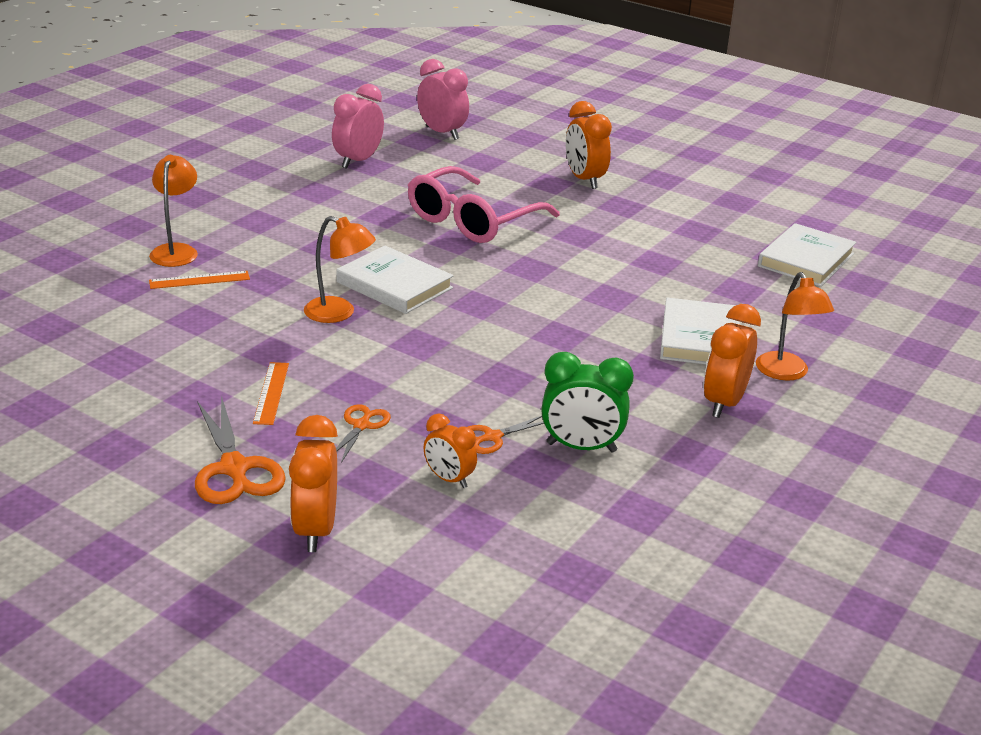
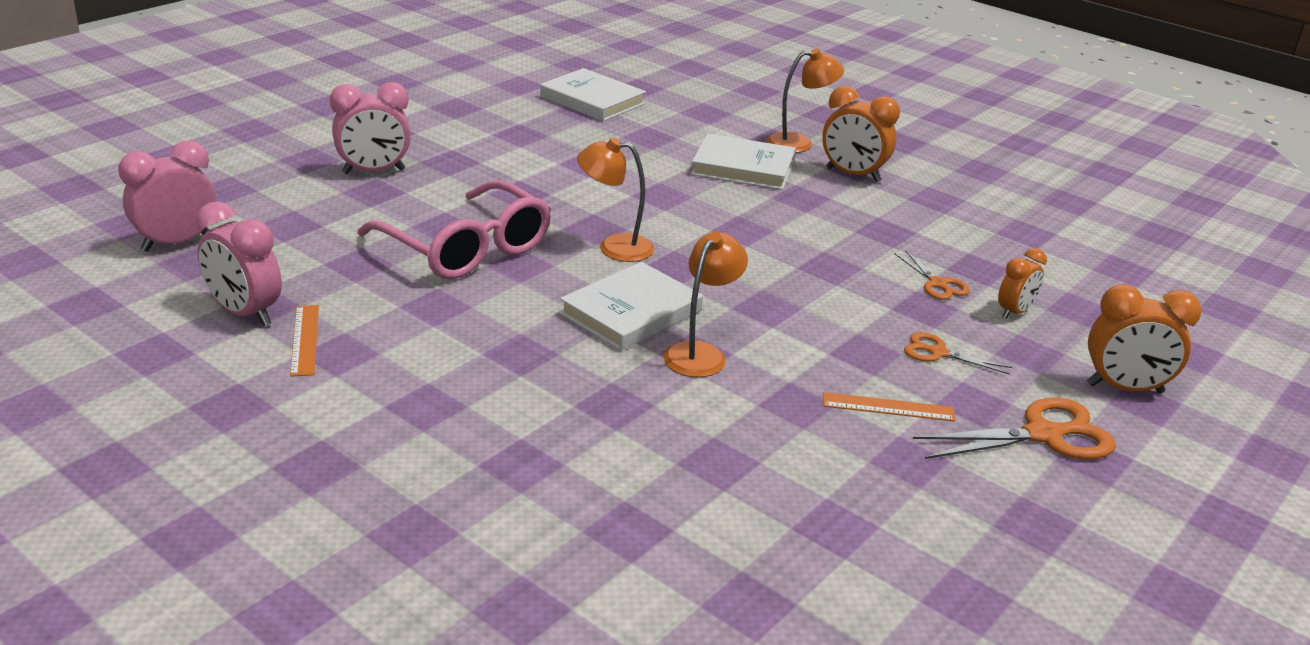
camera: 85 degrees left, 0 degrees up
(176, 251) = (512, 482): orange lamp -> orange lamp (614, 247)
(199, 280) = (608, 459): orange ruler -> orange ruler (305, 340)
(581, 447) = (941, 244): green clock -> none
(584, 180) = (373, 171): orange clock -> pink clock

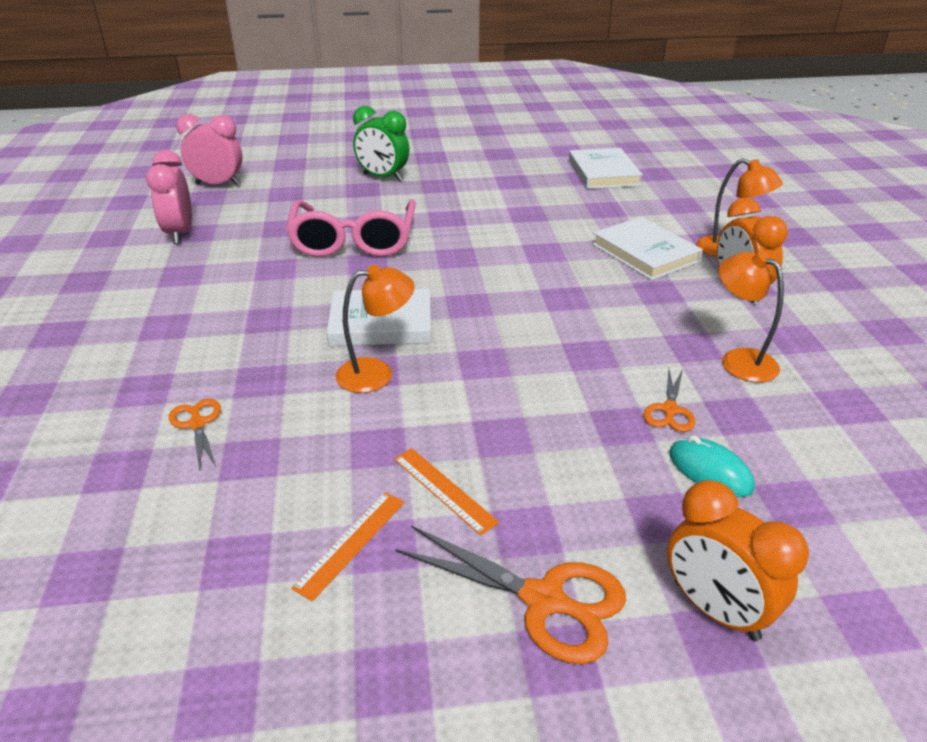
camera: 45 degrees right, 5 degrees up
(305, 340) = (179, 260): orange ruler -> orange ruler (351, 543)
(373, 171) = (383, 177): pink clock -> green clock
(614, 247) = (447, 274): orange lamp -> orange lamp (739, 360)
(938, 353) = (568, 468): orange scissors -> orange scissors (197, 424)
(1014, 312) = (710, 471): orange clock -> turquoise mouse

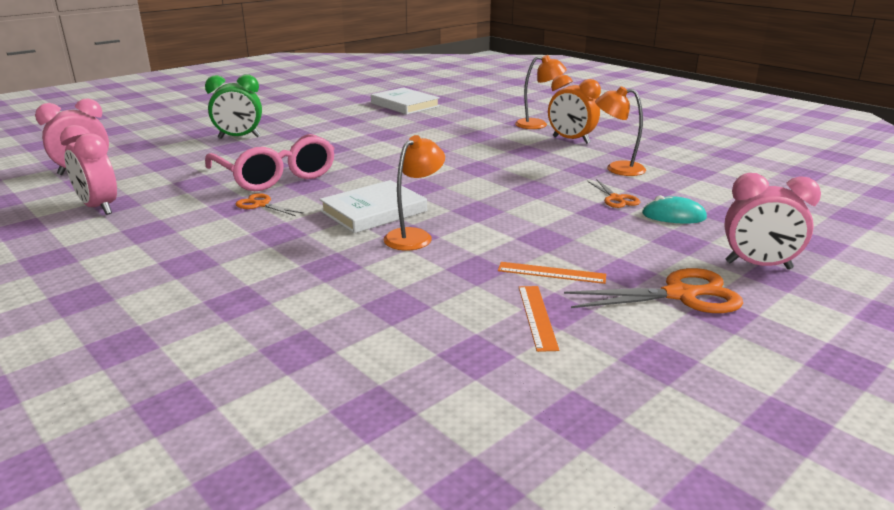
camera: 35 degrees left, 10 degrees down
(197, 424) = (321, 303): orange scissors -> orange scissors (261, 205)
(645, 253) = (493, 136): white book -> none
(715, 609) = (758, 265): orange clock -> pink clock

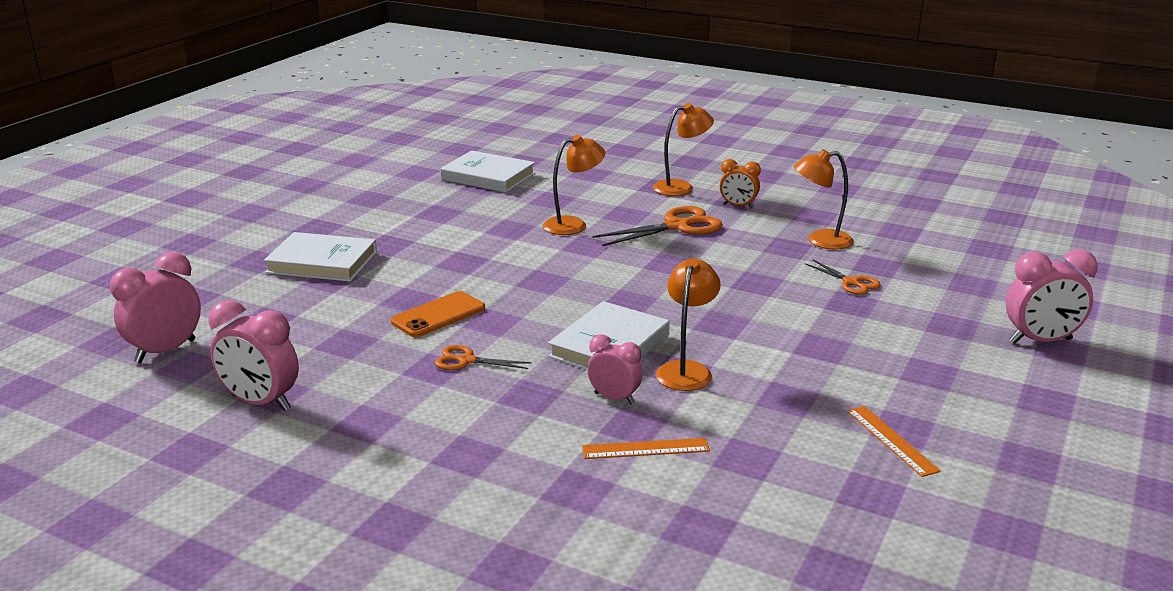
camera: 20 degrees left, 0 degrees up
(239, 137) = (322, 262): green clock -> white book
(275, 176) = (438, 315): pink glasses -> orange phone
(337, 245) = (614, 398): none -> pink clock
(432, 137) = (573, 225): none -> orange lamp
(551, 273) = (863, 387): orange ruler -> orange ruler (645, 449)
(571, 140) = (738, 206): orange clock -> orange clock, size x0.63
(673, 216) = (923, 295): turquoise mouse -> none
(680, 295) = (998, 388): orange scissors -> orange scissors (677, 226)

